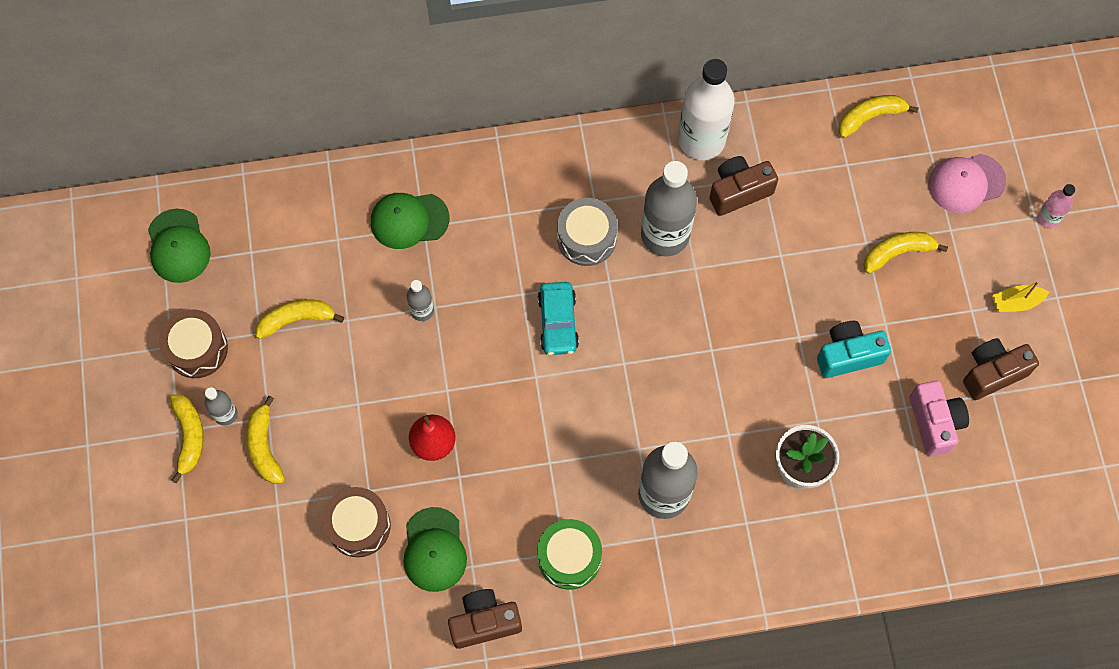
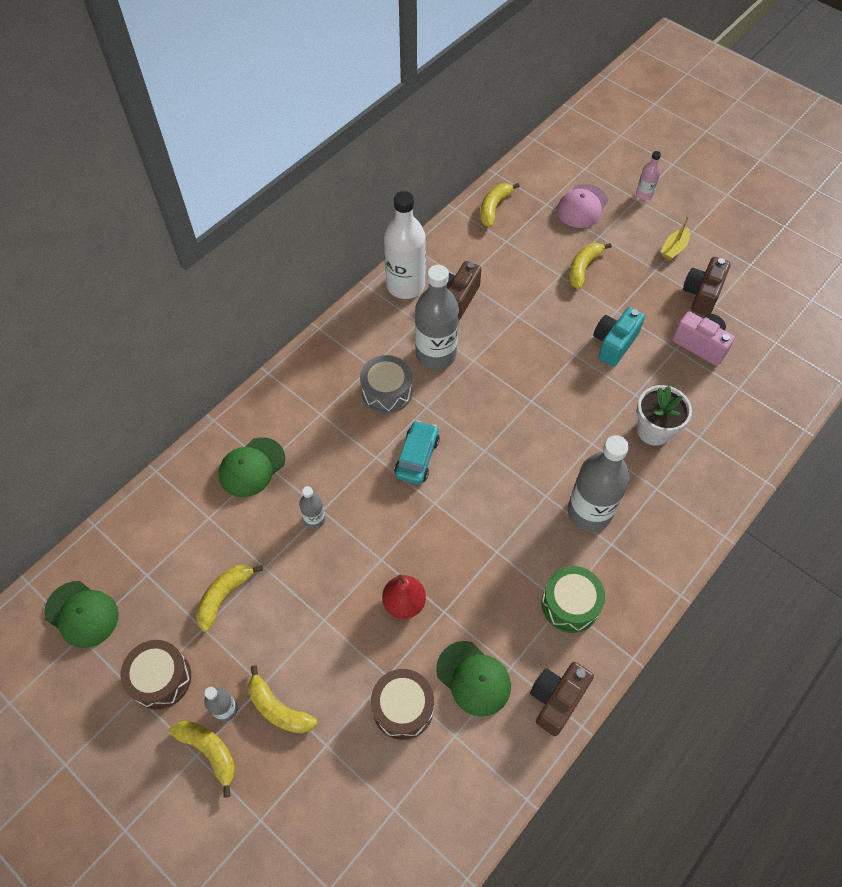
camera: 40 degrees left, 10 degrees down
(558, 322) = (417, 457): turquoise car -> turquoise car turned 120 degrees counterclockwise

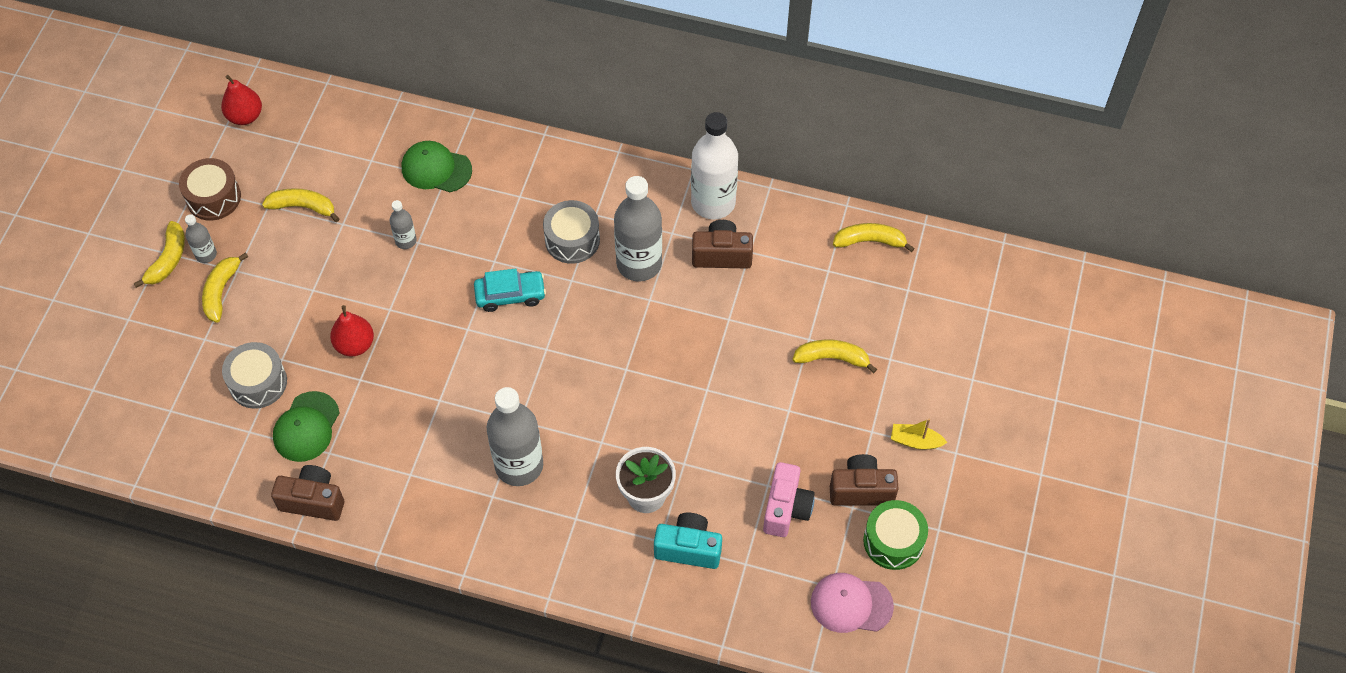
camera: 65 degrees right, 0 degrees up
(82, 614) = (245, 116): green cap -> red pear
(403, 708) = (258, 382): brown drum -> grey drum
(570, 604) = (411, 481): green drum -> green drum (893, 541)
(582, 206) = (925, 327): pink cap -> pink cap (851, 604)
(614, 344) = (741, 422): turquoise camera -> turquoise camera (688, 548)
(644, 195) = (984, 385): pink bottle -> none

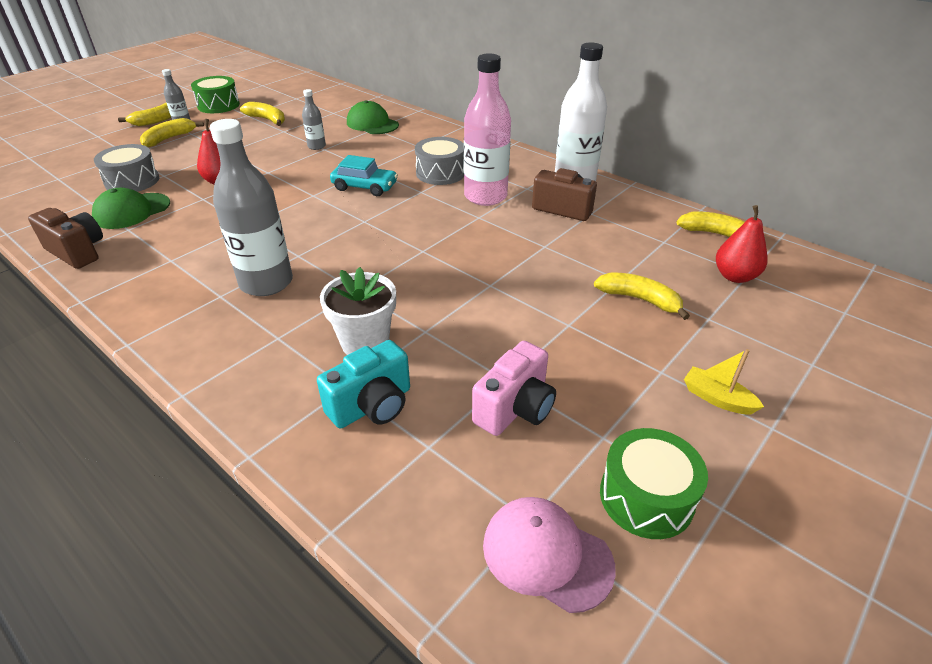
camera: 25 degrees right, 20 degrees down
(213, 197) = (218, 105): brown drum -> green drum
(245, 116) = (277, 84): red pear -> red pear (735, 276)
(639, 264) = (485, 196): grey bottle -> pink bottle
(688, 548) = (372, 406): turquoise camera -> turquoise camera turned 105 degrees clockwise
(861, 490) = (623, 423): brown camera -> none

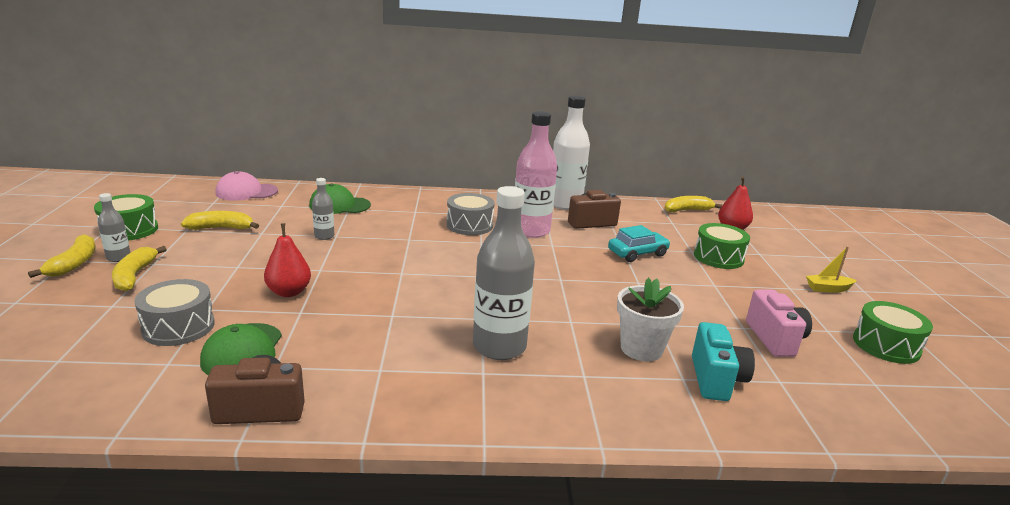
camera: 45 degrees left, 15 degrees down
(365, 187) = (432, 253): turquoise car -> turquoise car (637, 253)
(546, 555) = (907, 393): pink cap -> pink cap (246, 192)
(639, 299) = (718, 257): yellow banana -> green drum

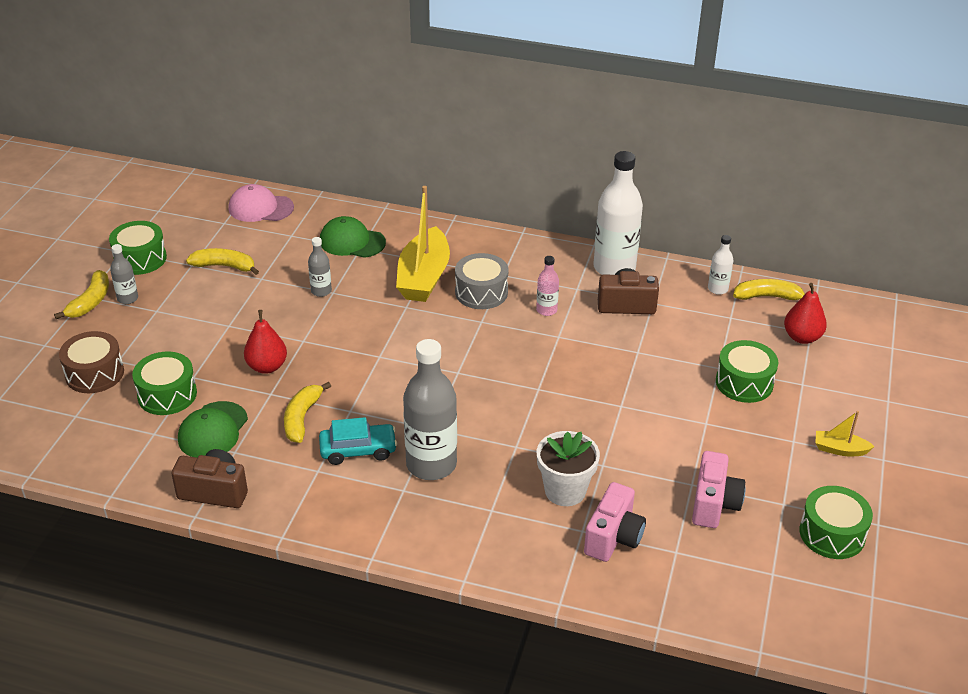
camera: 20 degrees right, 15 degrees up
(83, 319) = (94, 373): none -> brown drum
(134, 276) = (139, 325): yellow banana -> yellow banana (302, 418)
(178, 327) = (167, 395): grey drum -> green drum
(414, 221) = (424, 277): none -> yellow boat
(531, 231) = (546, 310): pink bottle -> pink bottle, size x0.48
(637, 253) = (649, 363): turquoise car -> turquoise car (358, 450)
(649, 209) = (717, 289): none -> white bottle
(716, 379) = (613, 537): turquoise camera -> pink camera

